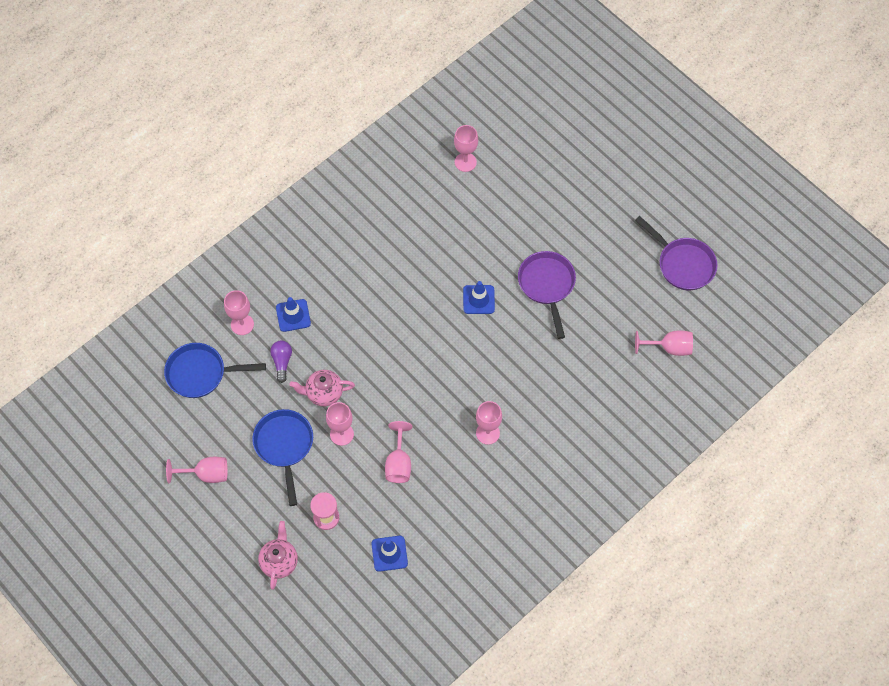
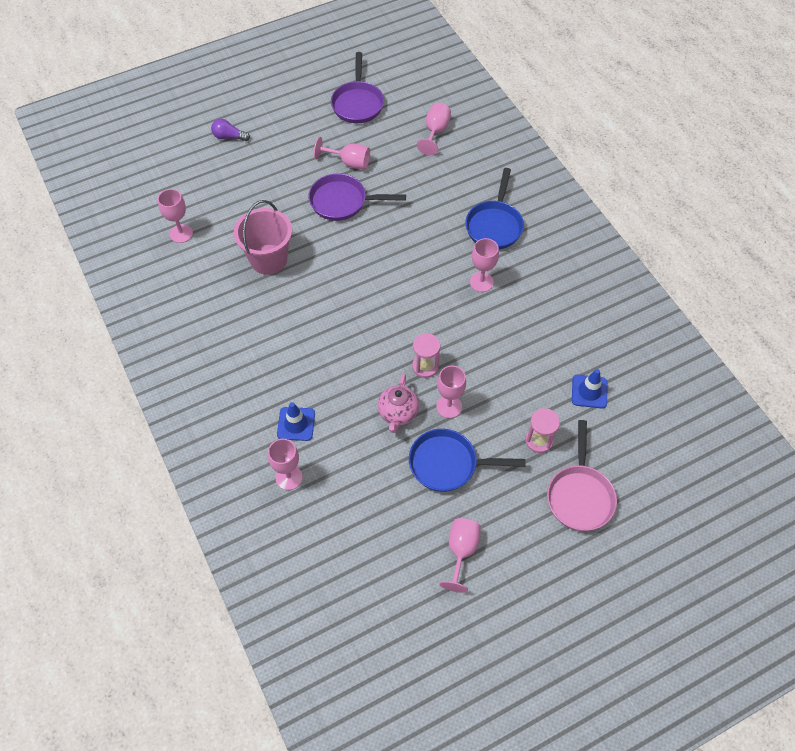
camera: 75 degrees left, 5 degrees down
(200, 373) = (335, 533): blue pan -> blue pan (494, 225)
(279, 562) = (579, 496): pink teapot -> pink pan
(282, 362) = (348, 446): purple light bulb -> purple light bulb (229, 137)
(378, 405) = (425, 366): none -> pink hourglass
(398, 463) = (494, 362): pink goblet -> pink goblet (349, 162)
(458, 242) = (268, 259): none -> pink bucket
(478, 299) = (337, 257): blue traffic cone -> none
(683, 264) = (357, 103): purple pan -> purple pan turned 120 degrees clockwise

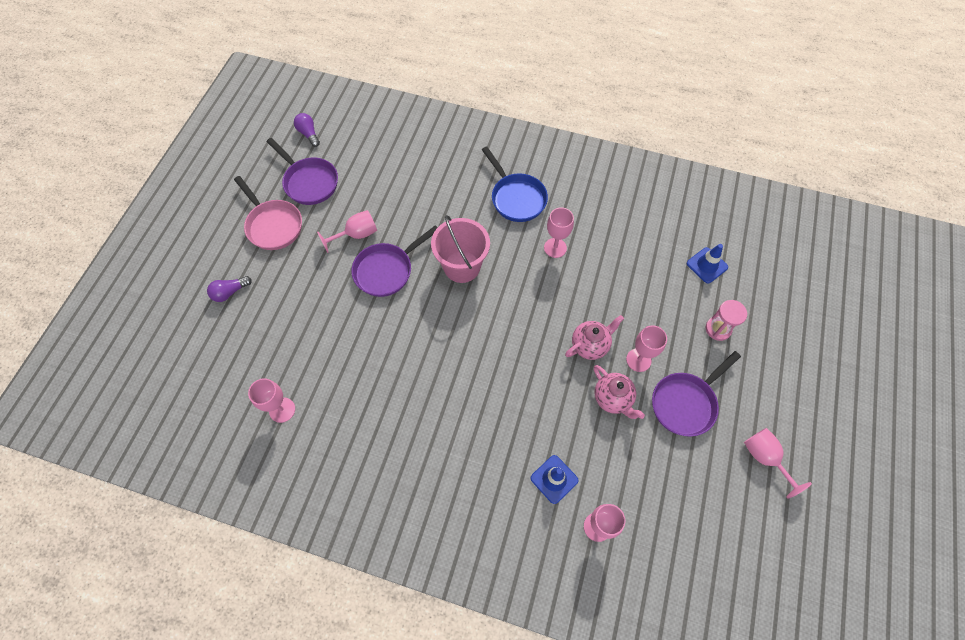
camera: 45 degrees left, 5 degrees up
(268, 259) = (382, 367): pink bucket -> pink bucket (462, 266)
(394, 70) = (309, 134): none -> purple light bulb
(425, 366) = (590, 345): pink hourglass -> pink teapot
(435, 132) = (395, 160): pink goblet -> none
(448, 464) = (685, 403): blue pan -> purple pan
(579, 496) = (782, 343): pink pan -> pink pan (273, 225)

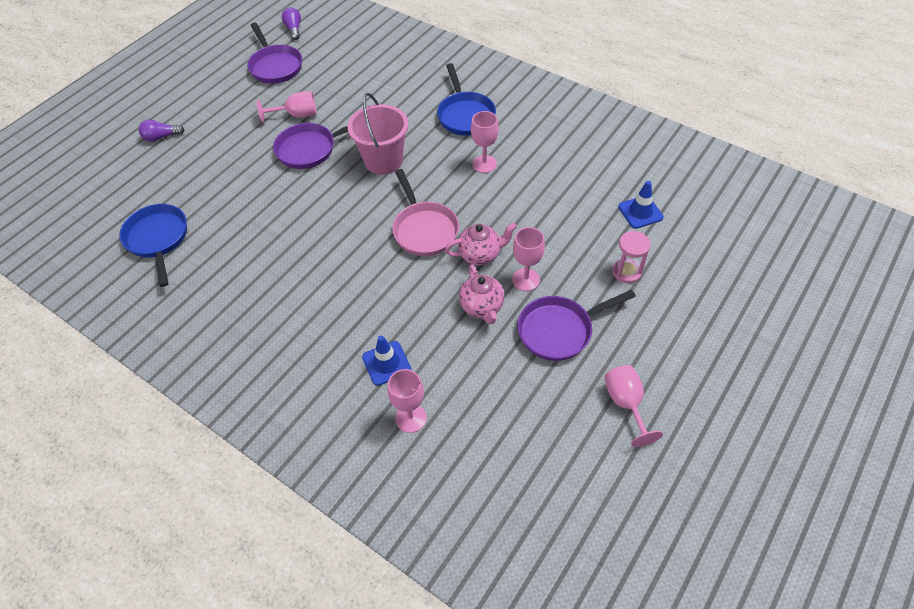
camera: 20 degrees right, 10 degrees down
(273, 225) = (226, 93): pink pan -> pink pan (424, 229)
(282, 410) = (158, 239): pink goblet -> blue pan

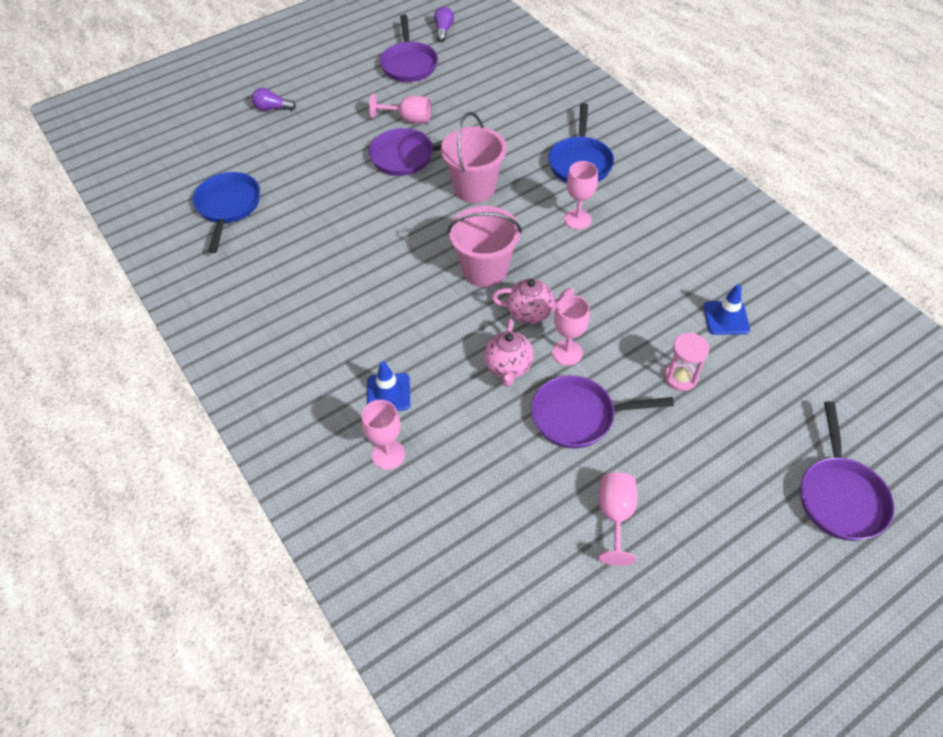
camera: 20 degrees right, 0 degrees up
(424, 229) = (485, 270): pink pan -> pink bucket
(788, 328) = (840, 496): none -> purple pan

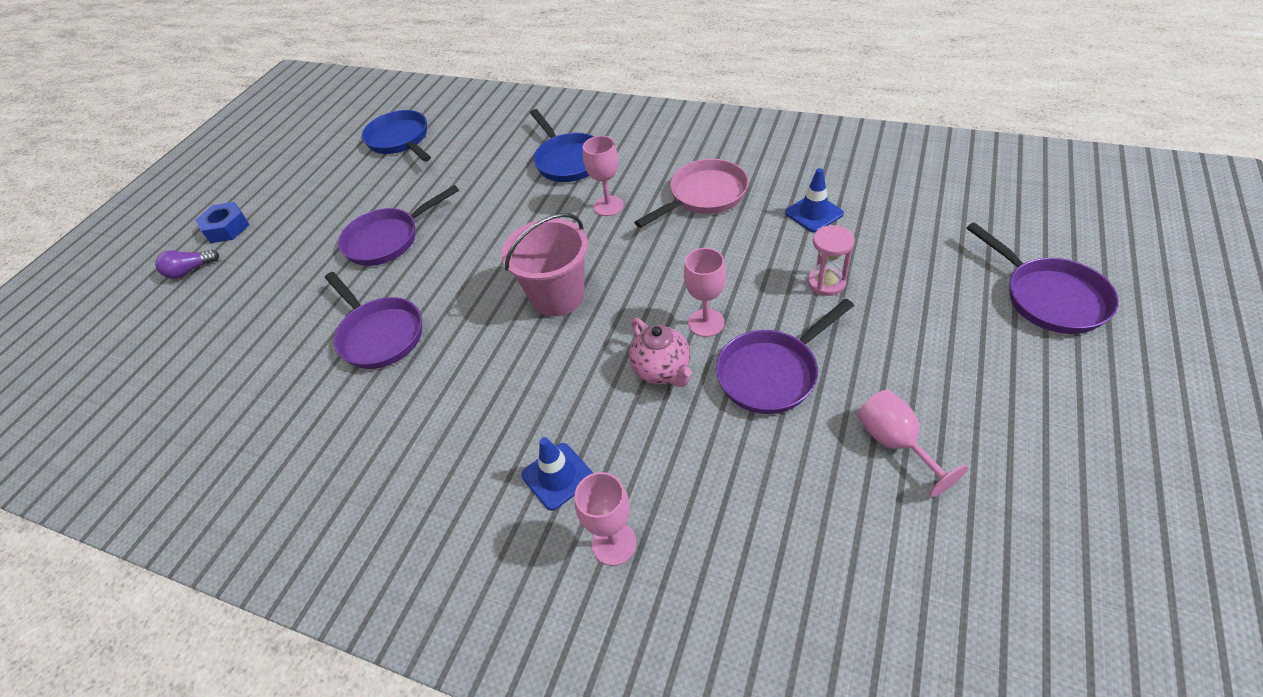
camera: 30 degrees left, 5 degrees down
(228, 207) = (203, 395): blue pan -> blue pan (400, 140)
(313, 87) = (227, 228): none -> blue nut
(408, 119) = (361, 207): pink goblet -> none
(409, 64) = (323, 161): purple pan -> purple pan (379, 335)
(443, 30) = (338, 119): purple light bulb -> none
(474, 188) = (483, 231): pink bucket -> none
(531, 313) = (638, 308): pink teapot -> none
(655, 253) = (704, 196): none -> pink pan

